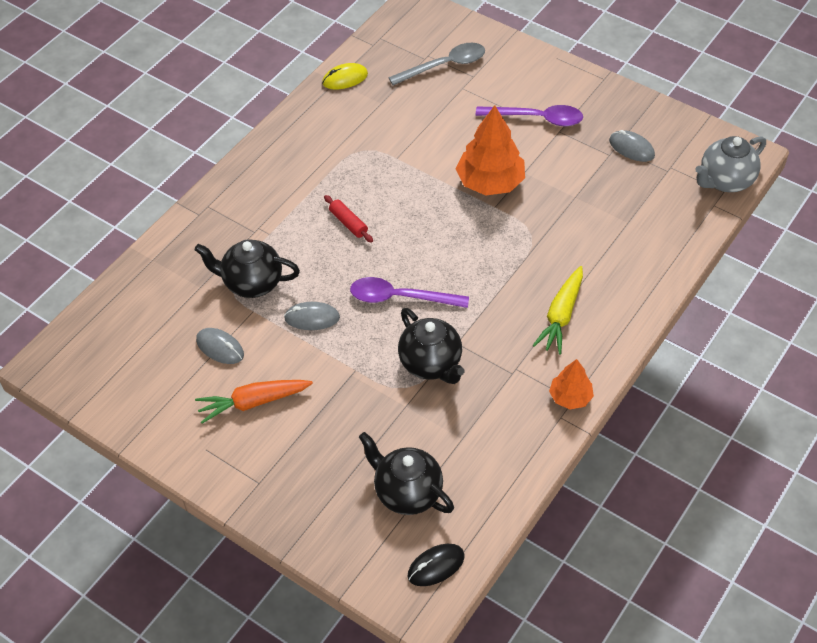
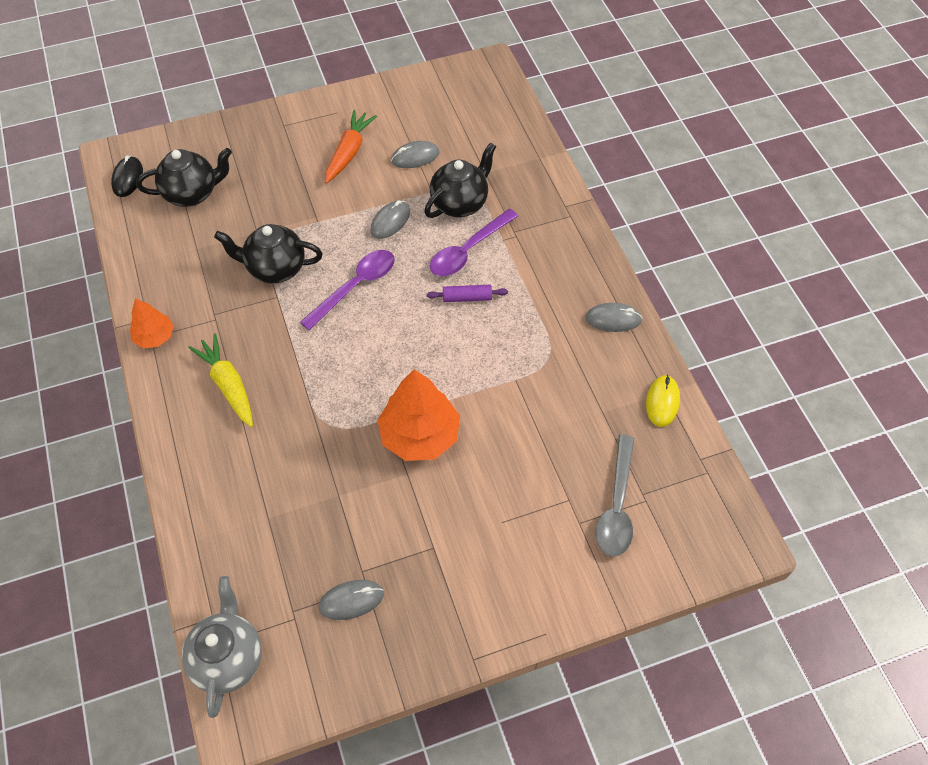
camera: 125 degrees right, 5 degrees up
(294, 133) = (613, 319): none -> grey mouse
(348, 223) = (467, 298): red rolling pin -> purple rolling pin
(537, 118) = (468, 539): purple spoon -> purple spoon (468, 250)

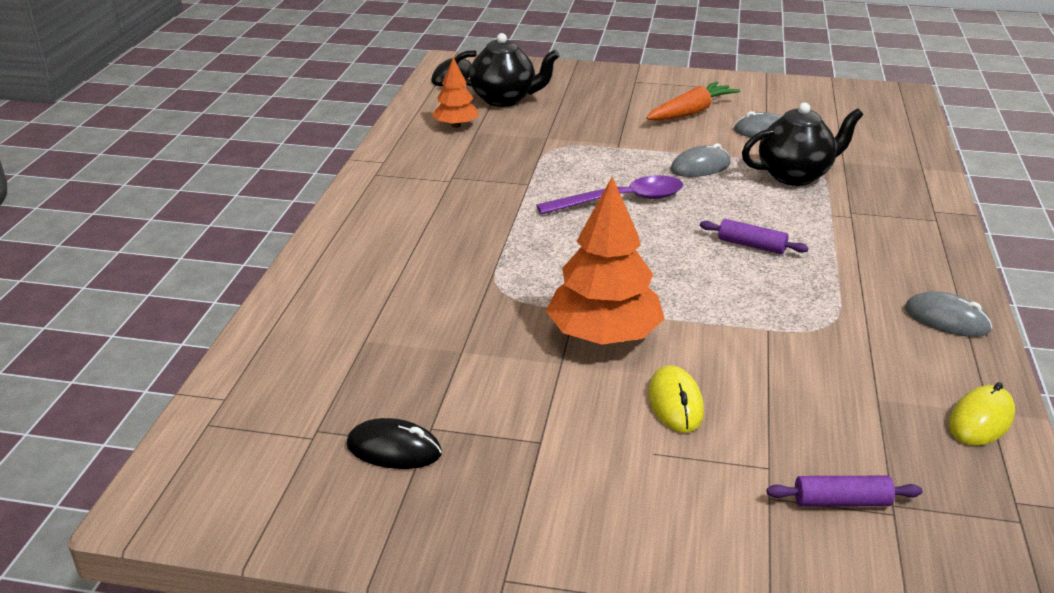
camera: 30 degrees right, 25 degrees down
(155, 337) = (379, 175): orange tree -> orange tree (456, 125)
(228, 385) = (419, 228): yellow carrot -> none
(228, 658) = (205, 441): grey teapot -> none
(275, 268) = (544, 165): black teapot -> none
(351, 600) = (394, 449): grey mouse -> black mouse
(468, 250) = (779, 211): purple spoon -> none
(493, 474) = (675, 403): none -> yellow mouse
(616, 506) = (841, 501): grey spoon -> purple rolling pin

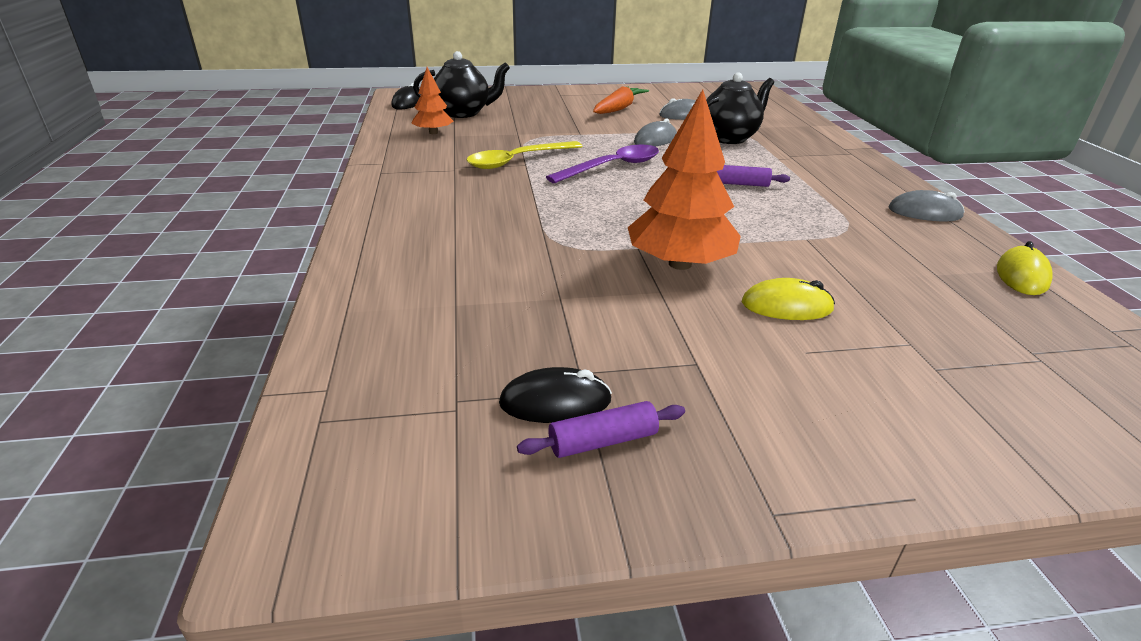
camera: 20 degrees left, 0 degrees up
(522, 177) = (517, 161): none -> yellow spoon
(675, 403) = (786, 306): yellow mouse -> yellow mouse turned 60 degrees counterclockwise
(841, 501) = (994, 359): purple rolling pin -> purple rolling pin (603, 441)

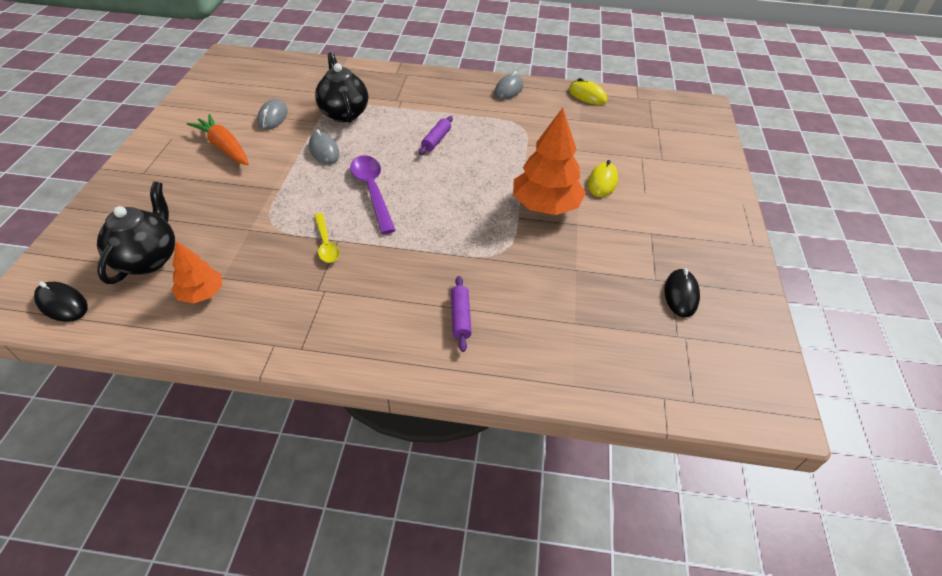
camera: 75 degrees left, 15 degrees up
(517, 161) = (326, 243): yellow spoon -> yellow spoon, size x0.61
(603, 441) = (711, 284): purple rolling pin -> purple rolling pin (460, 317)

